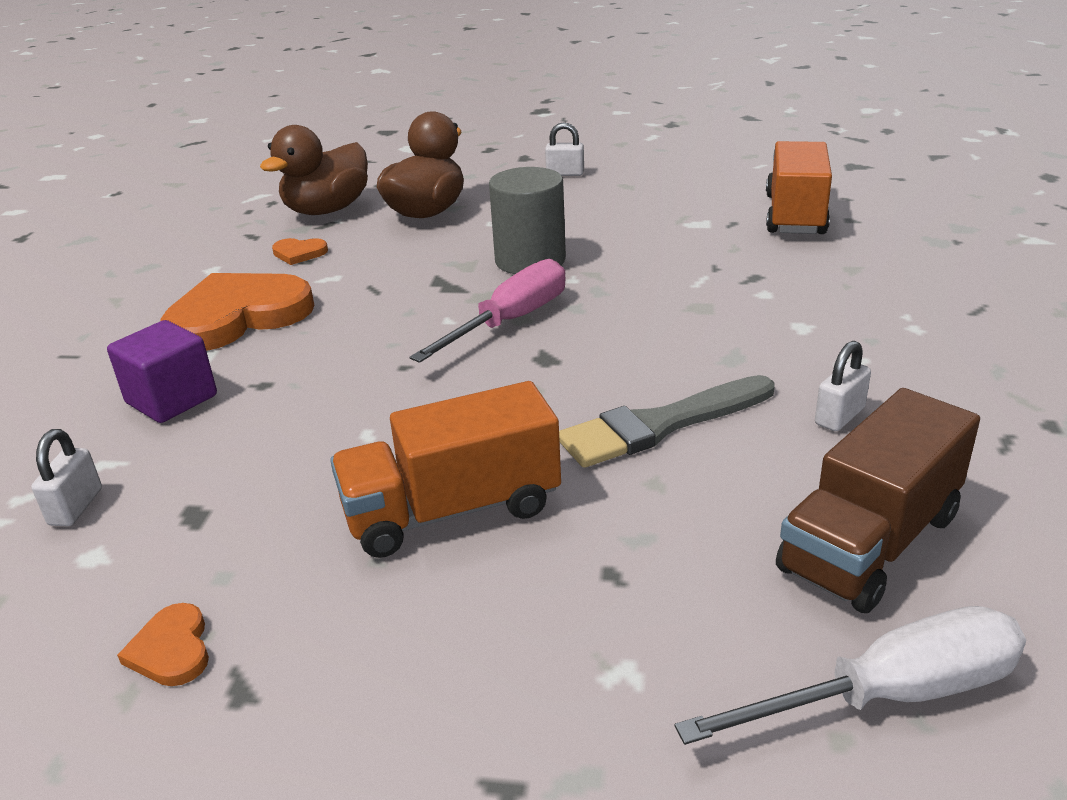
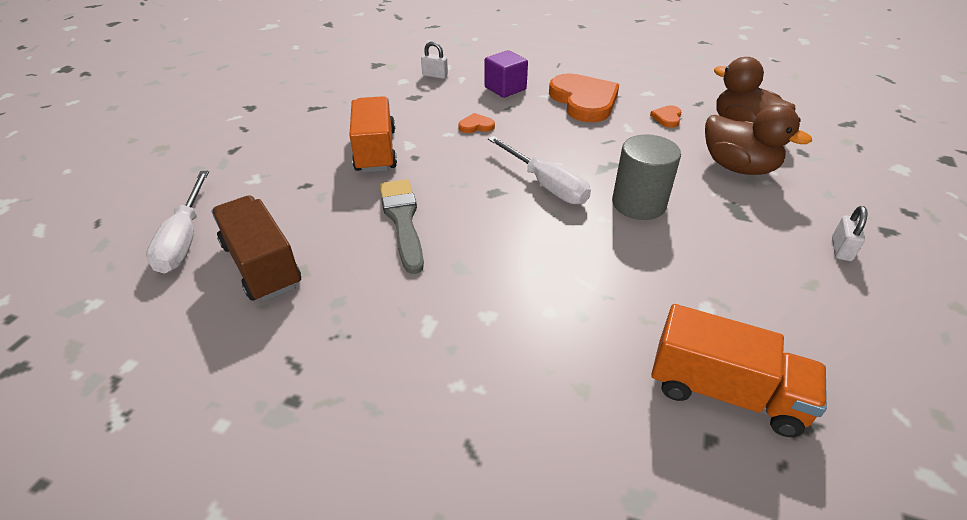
camera: 100 degrees right, 10 degrees up
(171, 649) = (342, 96): orange heart -> orange heart (476, 126)
(510, 321) = (546, 185): pink screwdriver -> white screwdriver
(839, 416) = (368, 293): white padlock -> none

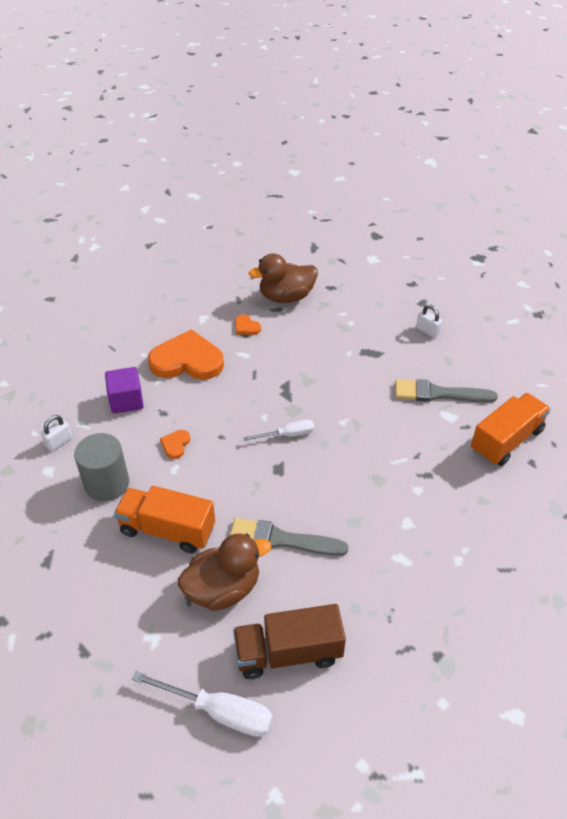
camera: 65 degrees left, 5 degrees up
(546, 185) = (287, 435): white screwdriver -> white screwdriver, size x0.63
(638, 204) = (338, 395): grey cylinder -> grey cylinder (107, 483)
(737, 290) = (438, 394): none -> grey brush
(738, 167) = (328, 326): brown duck -> brown duck (223, 589)

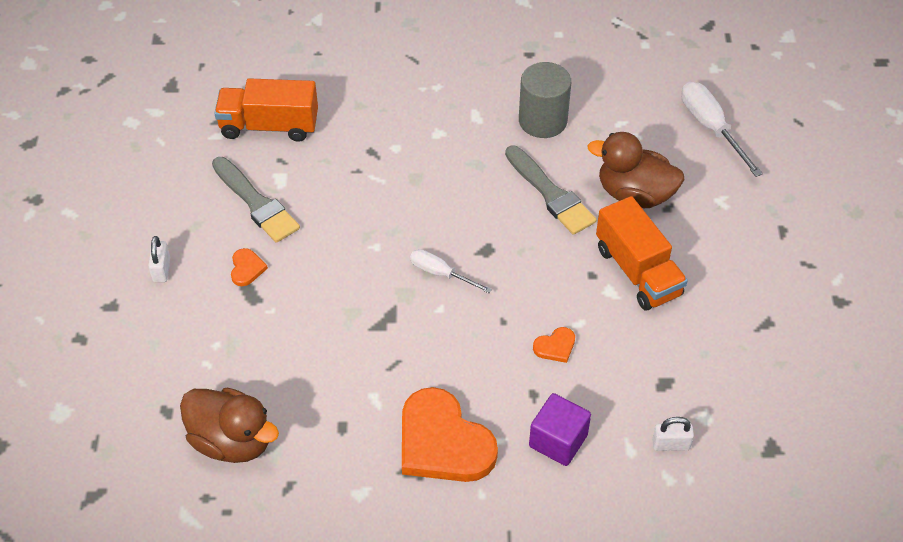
camera: 135 degrees left, 5 degrees up
(107, 483) = (657, 357): grey cylinder -> grey cylinder (542, 120)
(246, 327) = (329, 435): orange heart -> orange heart (246, 268)
(288, 653) = (628, 124): brown truck -> none

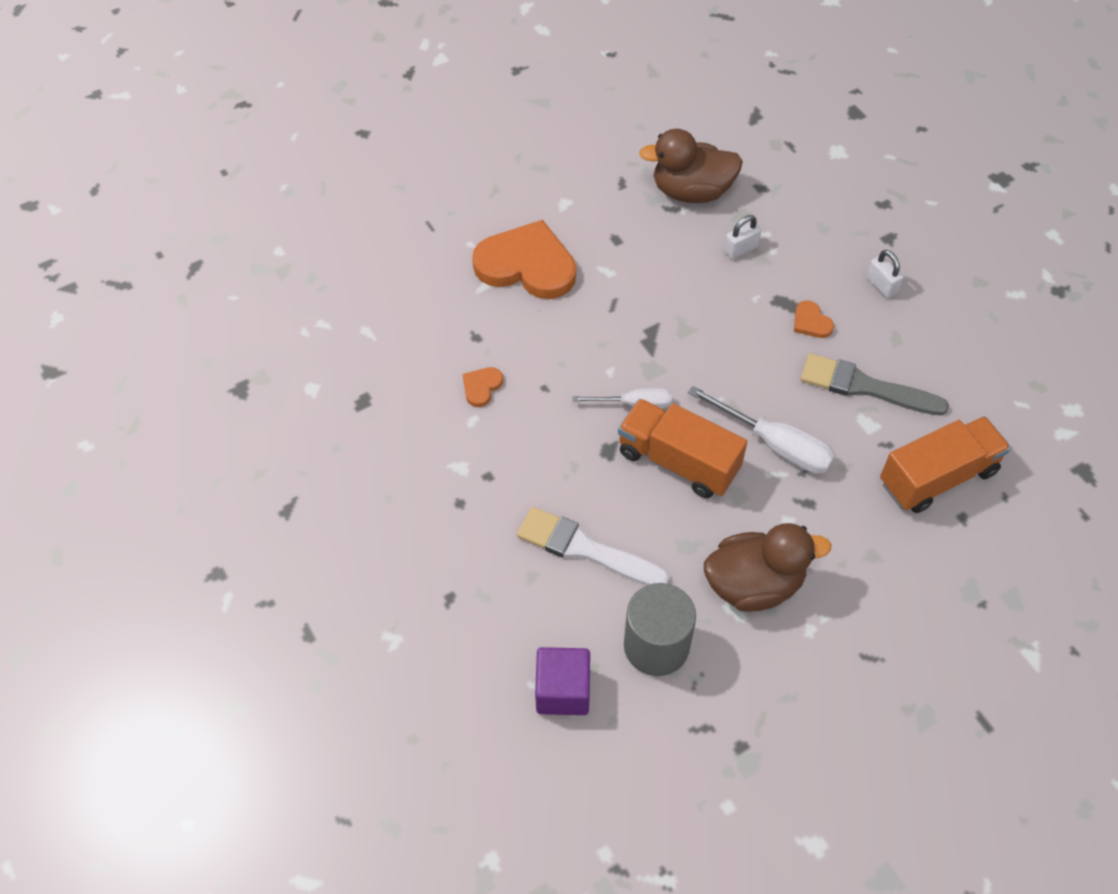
camera: 150 degrees right, 5 degrees up
(551, 194) = (585, 549): grey brush -> white brush
(558, 441) = (432, 309): purple cube -> purple cube (563, 691)
(634, 194) = (494, 596): brown duck -> brown duck (754, 584)
(638, 271) = (443, 503): orange truck -> orange truck (678, 461)
(670, 444) = (333, 351): white padlock -> white padlock (740, 249)
(711, 128) = (451, 746): white screwdriver -> white screwdriver (775, 444)

